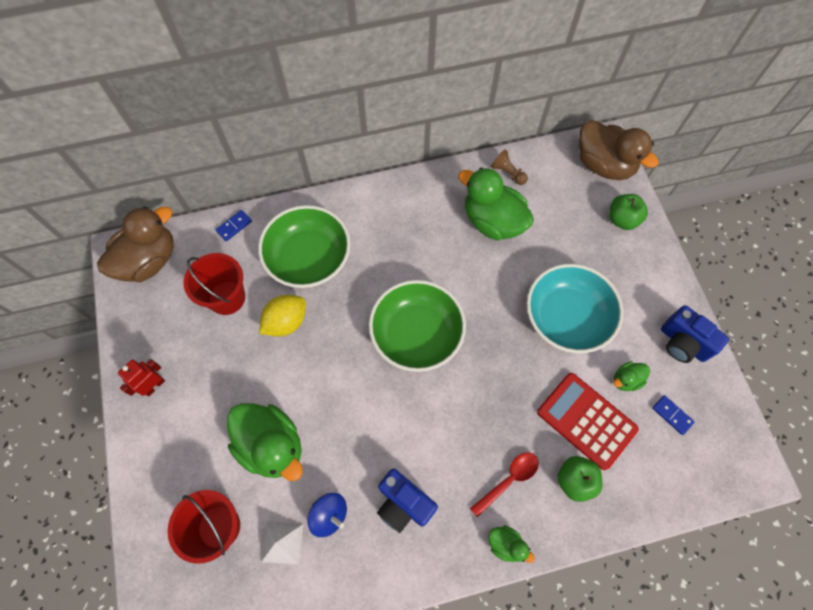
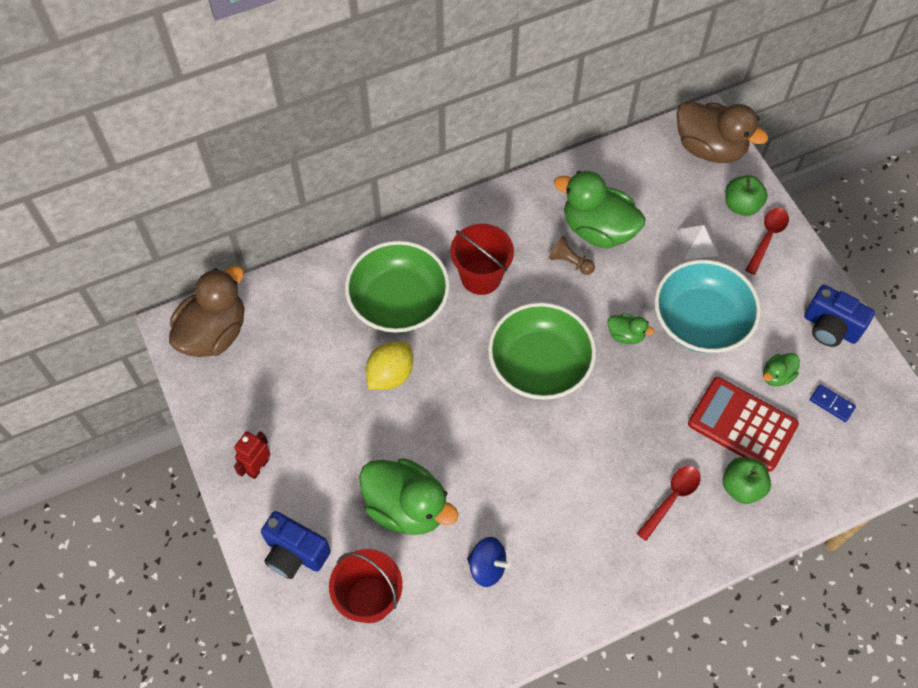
camera: 10 degrees left, 5 degrees down
(227, 298) = (315, 359): red bucket -> red bucket (481, 277)
(234, 226) = (303, 279): blue domino -> none
(282, 542) = (443, 603): white pyramid -> white pyramid (697, 242)
(403, 504) = (565, 541): blue camera -> blue camera (295, 553)
(506, 544) = (682, 563): green duck -> green duck (625, 335)
(507, 173) = (603, 173): brown pawn -> brown pawn (570, 262)
(640, 252) = (767, 238): none -> red spoon

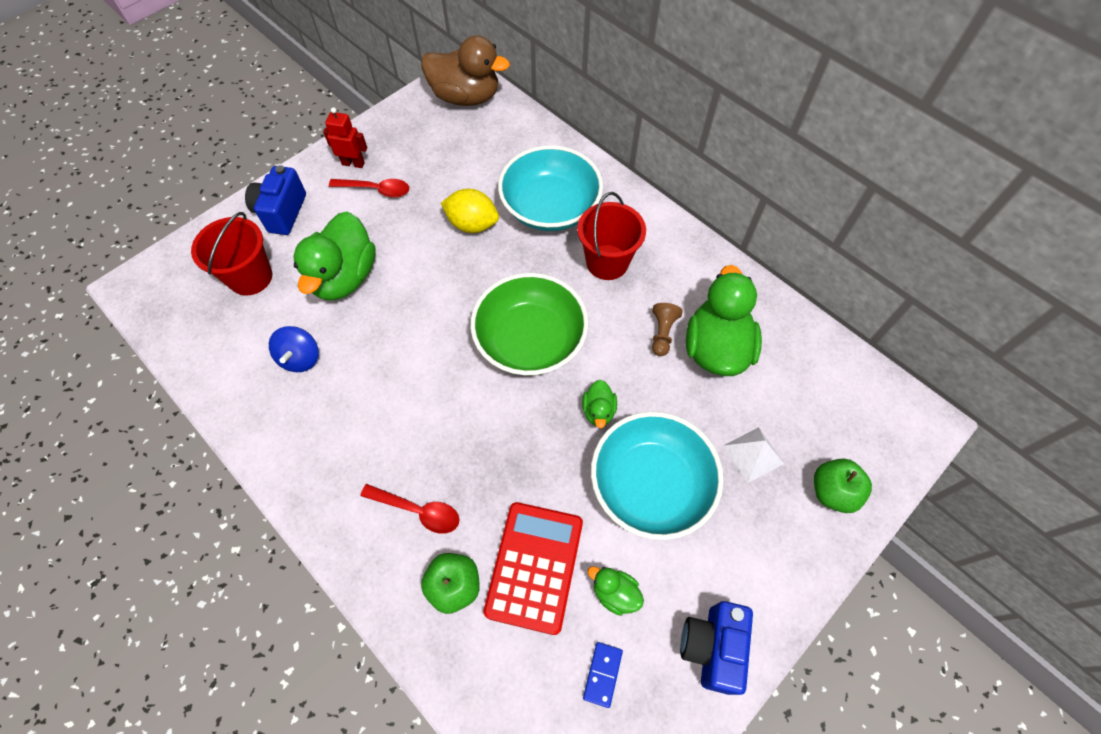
camera: 70 degrees right, 0 degrees up
(398, 301) = (550, 207): green bowl -> turquoise bowl
(709, 148) = (892, 434): brown duck -> none
(767, 238) = (803, 534): red spoon -> red spoon (376, 190)

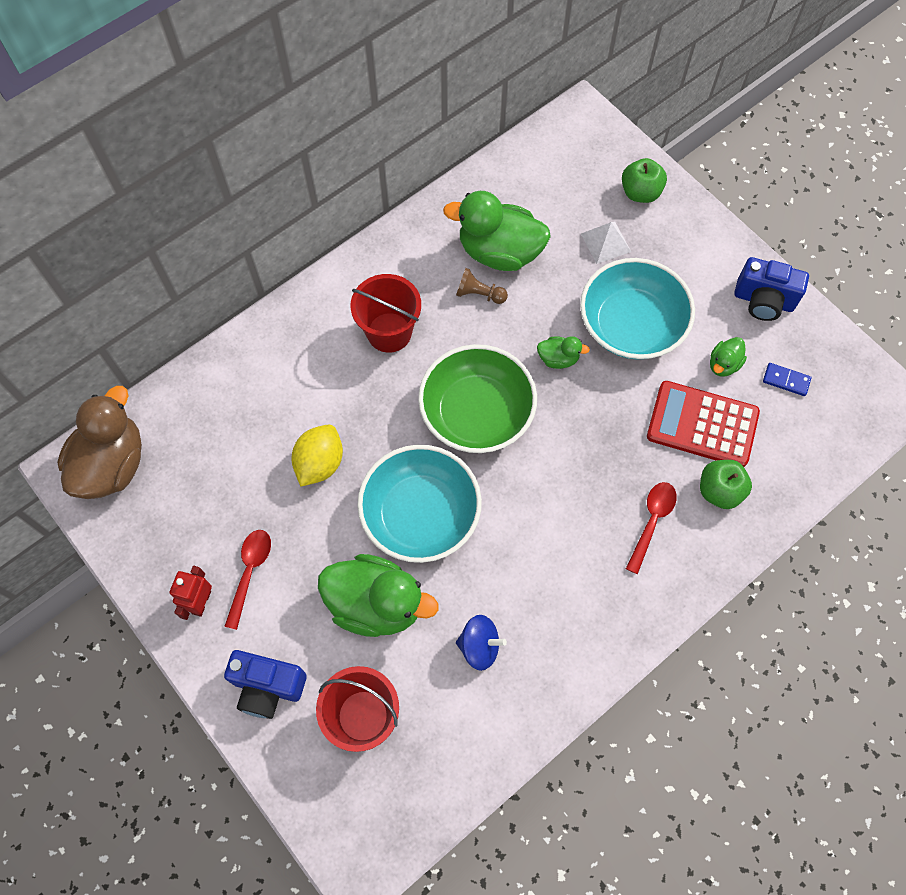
camera: 85 degrees left, 5 degrees up
(550, 207) = (307, 380): turquoise bowl -> turquoise bowl (420, 514)

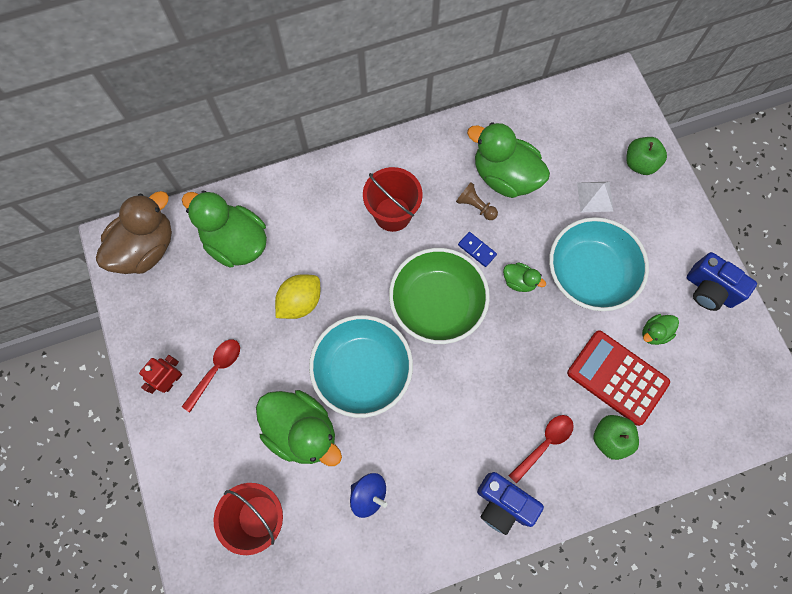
camera: 20 degrees right, 5 degrees up
(218, 422) = (236, 242): none -> green duck
(268, 687) = (196, 466): blue camera -> blue camera (503, 504)
(786, 380) = (702, 365): blue domino -> blue domino (477, 250)

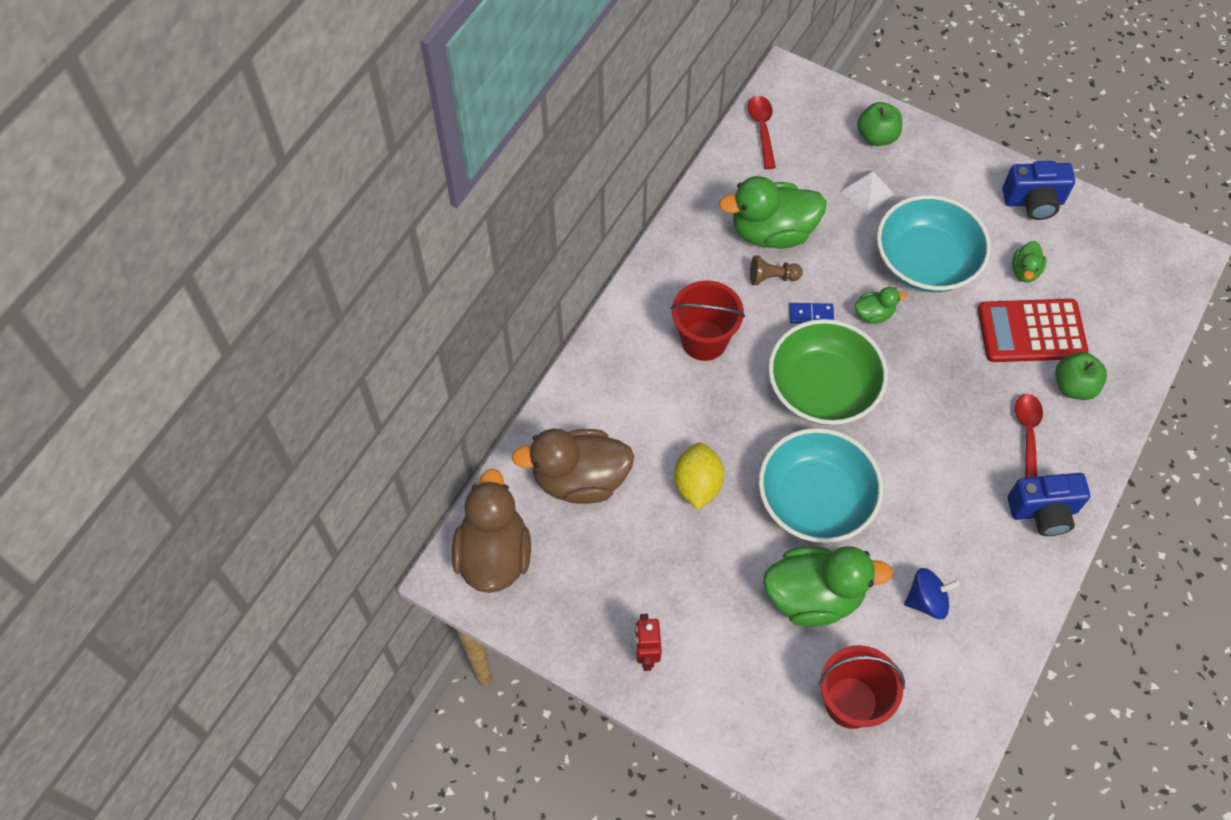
camera: 40 degrees left, 10 degrees down
(216, 370) = (680, 610): red spoon -> red spoon (762, 129)
(236, 242) = (580, 479): green duck -> brown duck

